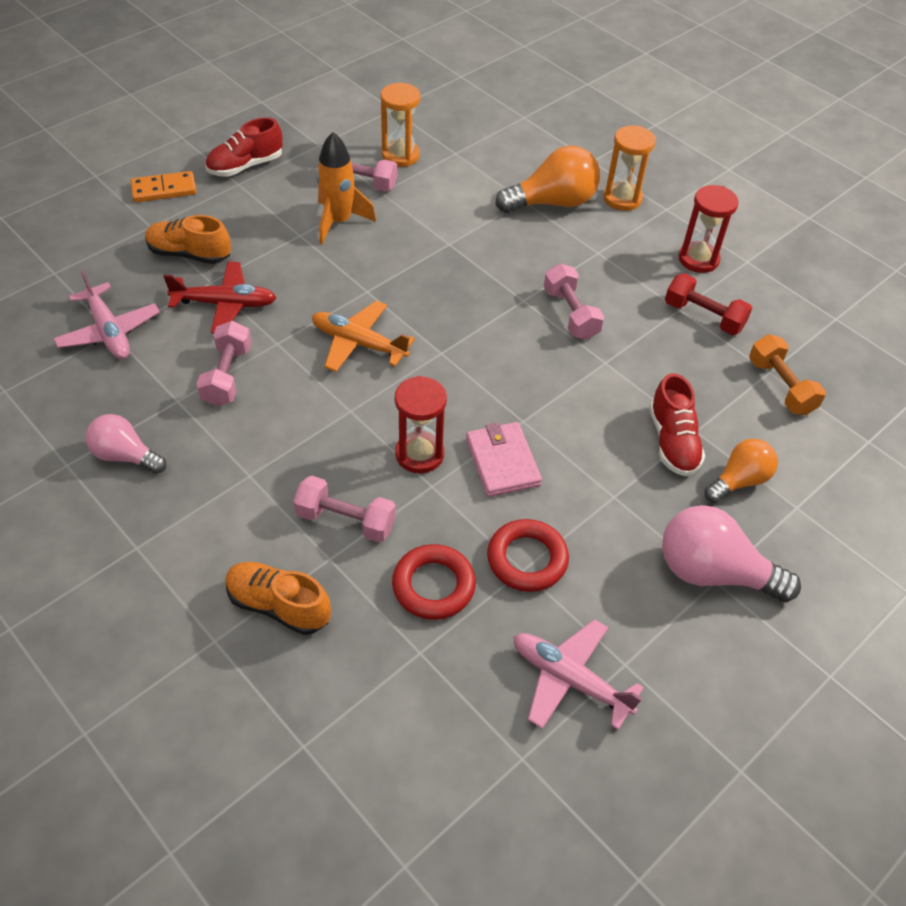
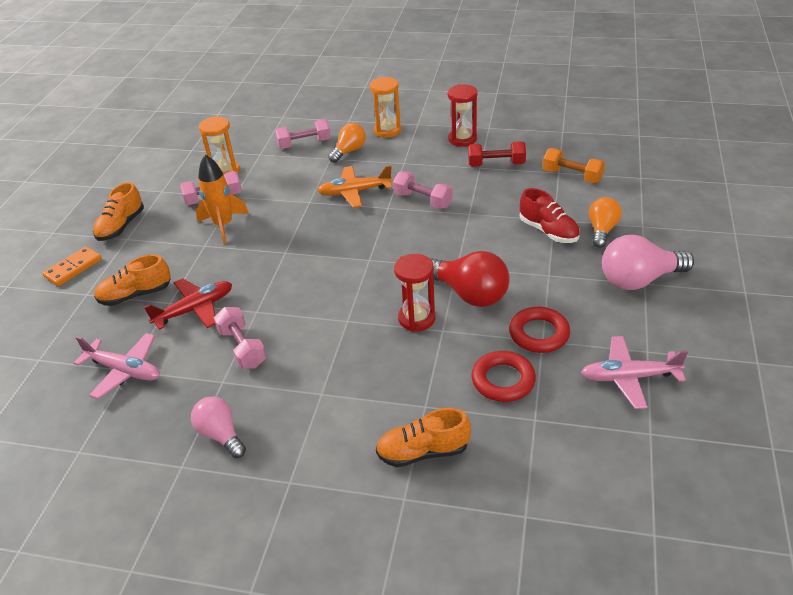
camera: 30 degrees left, 10 degrees down
(125, 456) = (221, 435): pink light bulb -> pink light bulb turned 60 degrees clockwise
(245, 166) = (121, 226): red shoe -> orange shoe
(346, 520) = (412, 379): pink dumbbell -> pink dumbbell (304, 144)
(358, 343) = (311, 282): orange plane -> orange plane (354, 192)
(502, 462) = (469, 294): pink wallet -> red light bulb
(552, 202) = (349, 151): orange light bulb -> orange light bulb, size x0.63

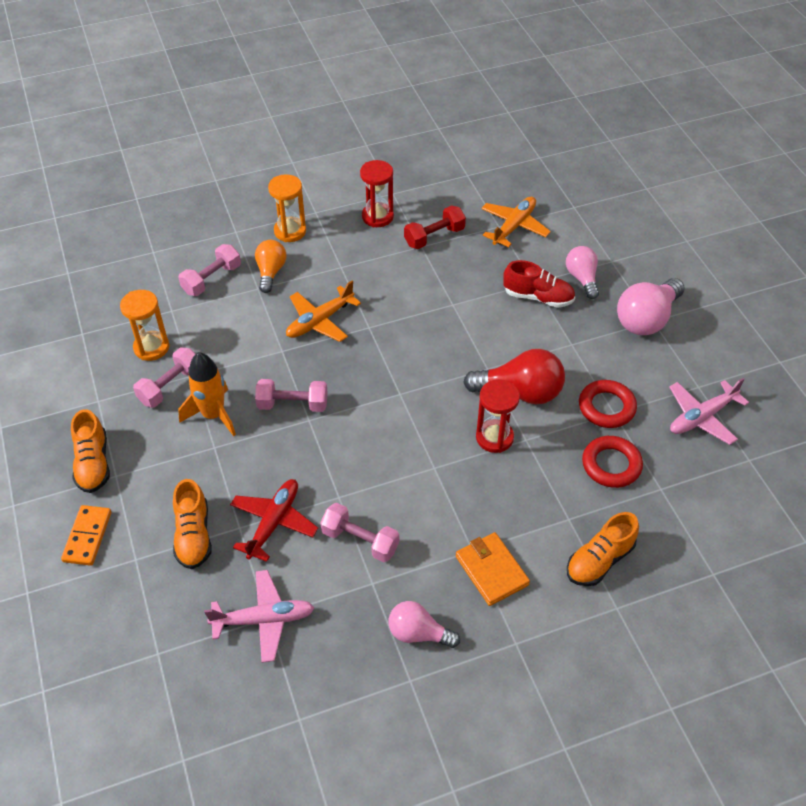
camera: 35 degrees left, 10 degrees up
(136, 295) = (193, 535): orange shoe -> orange shoe turned 45 degrees counterclockwise
(322, 416) = (491, 570): none -> orange wallet
(423, 200) = (397, 305): pink dumbbell -> pink dumbbell (292, 404)
(572, 176) = (514, 226): orange dumbbell -> orange plane
(602, 230) = (582, 278): orange light bulb -> pink light bulb

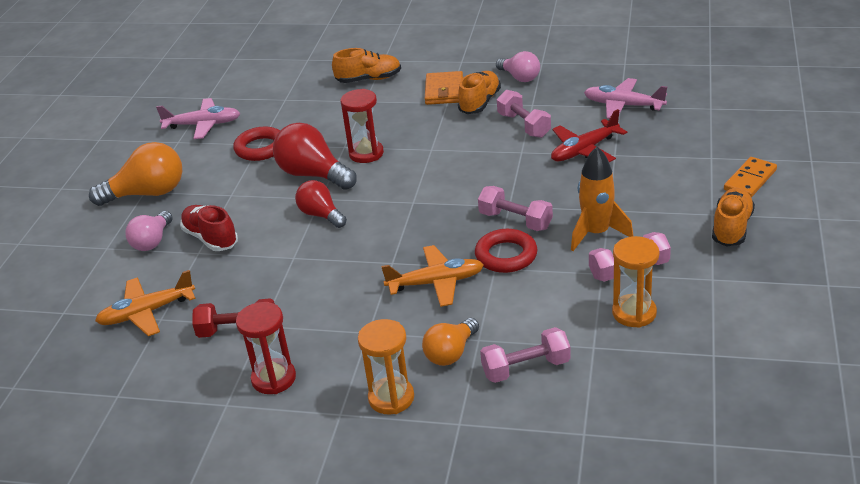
camera: 145 degrees left, 15 degrees down
(193, 535) = (655, 159): orange shoe -> orange shoe (480, 103)
(469, 351) = (321, 215): none -> red light bulb
(611, 465) = (301, 118): red ring -> red ring (506, 255)
(646, 319) = (147, 194): pink light bulb -> orange light bulb

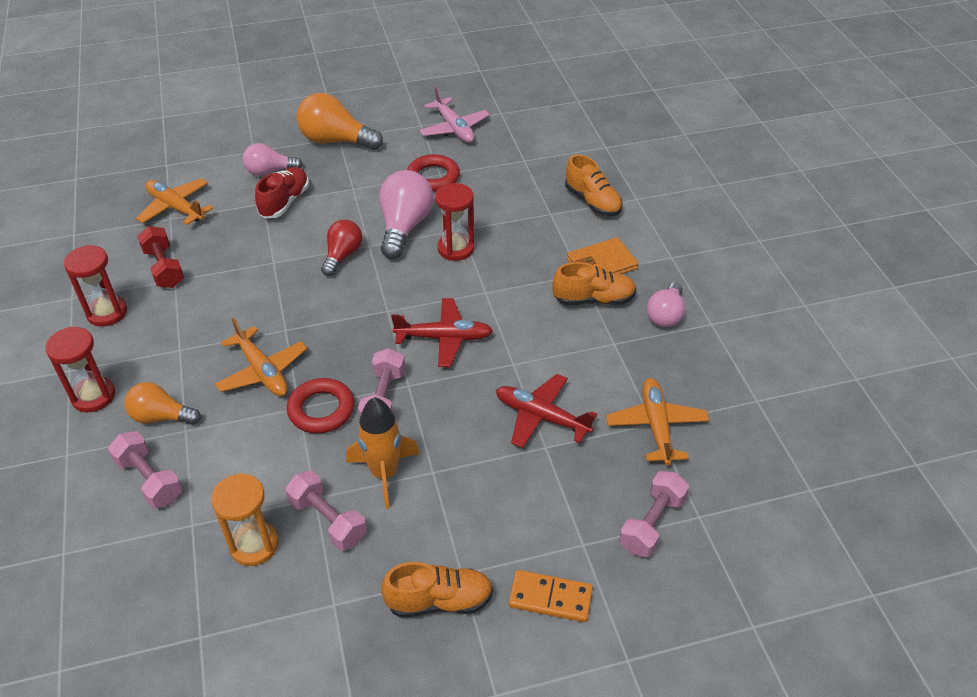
camera: 60 degrees right, 10 degrees up
(147, 194) = (336, 141): orange light bulb -> orange light bulb turned 150 degrees clockwise
(313, 175) = (404, 227): red light bulb -> pink light bulb
(391, 398) = (93, 396): orange hourglass -> red hourglass
(469, 178) = (444, 338): none -> red plane
(524, 125) = (566, 349): pink dumbbell -> pink dumbbell (652, 523)
(623, 105) = (656, 426): pink plane -> orange plane

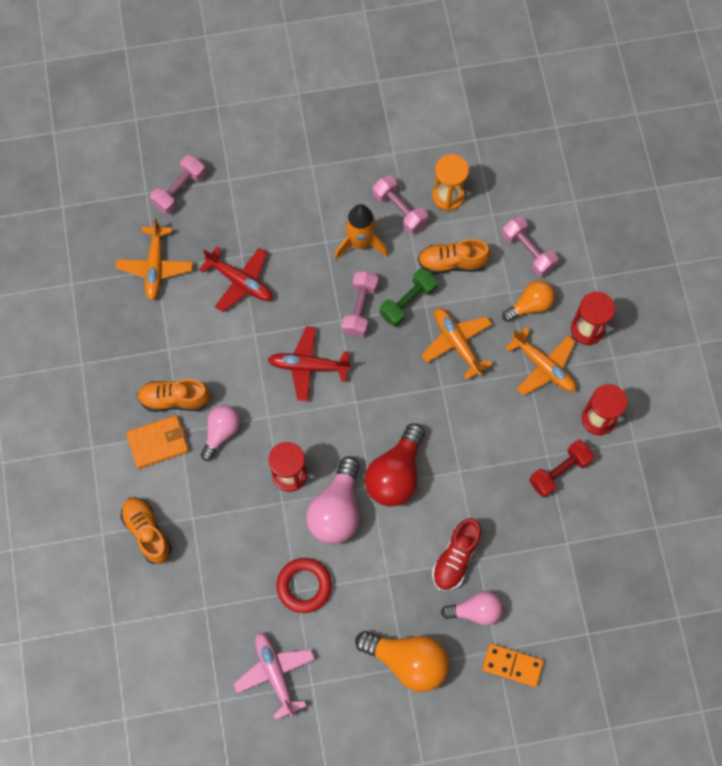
camera: 175 degrees left, 25 degrees up
(161, 417) = (530, 305): orange light bulb -> orange light bulb turned 45 degrees counterclockwise
(164, 268) = (559, 471): red dumbbell -> red dumbbell turned 75 degrees clockwise
(175, 207) = (564, 559): orange plane -> orange plane (544, 367)
(321, 409) = (408, 302): red ring -> green dumbbell
(342, 256) = (396, 474): red light bulb -> red light bulb, size x1.59
(439, 601) = (327, 149): orange shoe -> orange shoe (452, 262)
(550, 598) = (257, 146): orange domino -> orange domino (512, 665)
(665, 315) = (117, 376): pink light bulb -> pink light bulb (221, 432)

